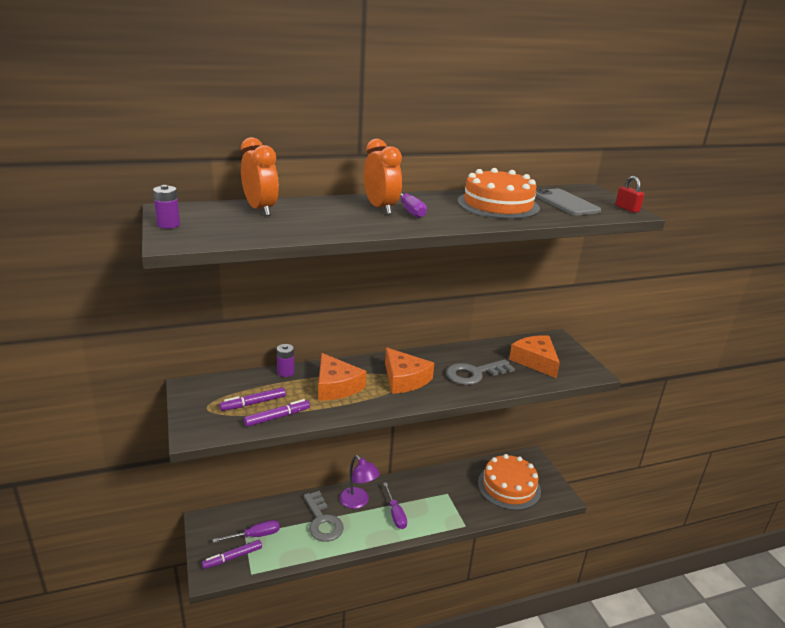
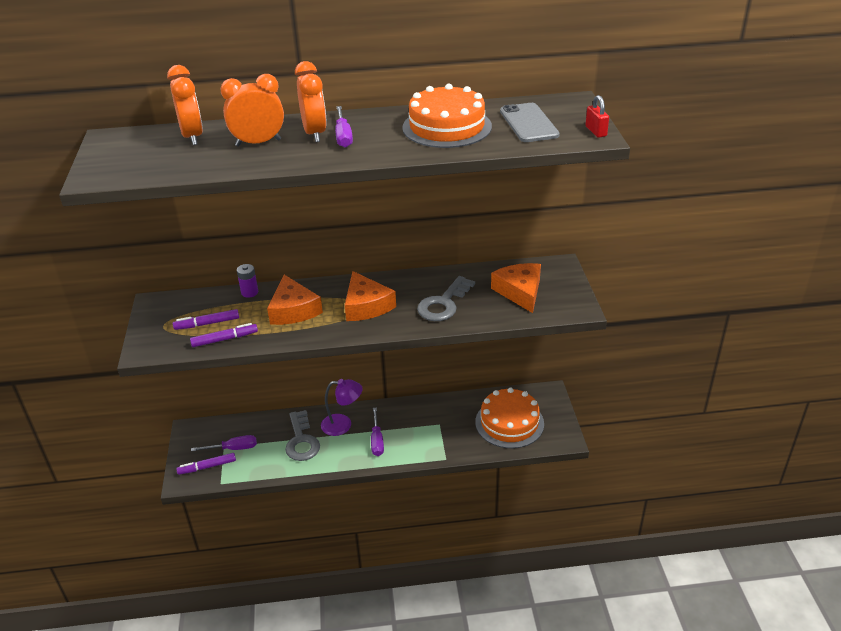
camera: 15 degrees right, 10 degrees up
(168, 225) = (97, 157): purple battery -> none
(331, 214) = (258, 143): none -> orange clock
(358, 502) = (343, 425): purple lamp -> purple lamp turned 60 degrees counterclockwise
(474, 374) = (444, 303): grey key -> grey key turned 45 degrees counterclockwise

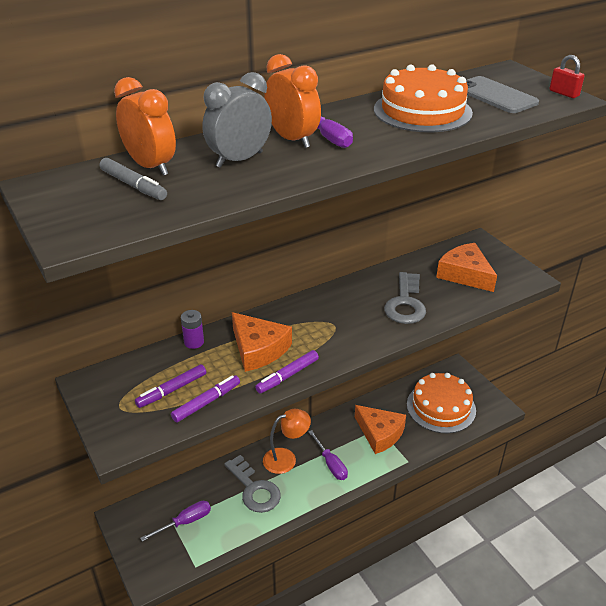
camera: 25 degrees left, 0 degrees up
(167, 149) = (133, 185): none -> grey marker
(207, 467) = (168, 553): purple marker -> purple marker (287, 376)
(258, 143) = (239, 160): orange clock -> grey clock
(343, 425) = (286, 458): purple lamp -> orange lamp
(366, 306) = (331, 325): orange cheese -> orange cheese (379, 433)

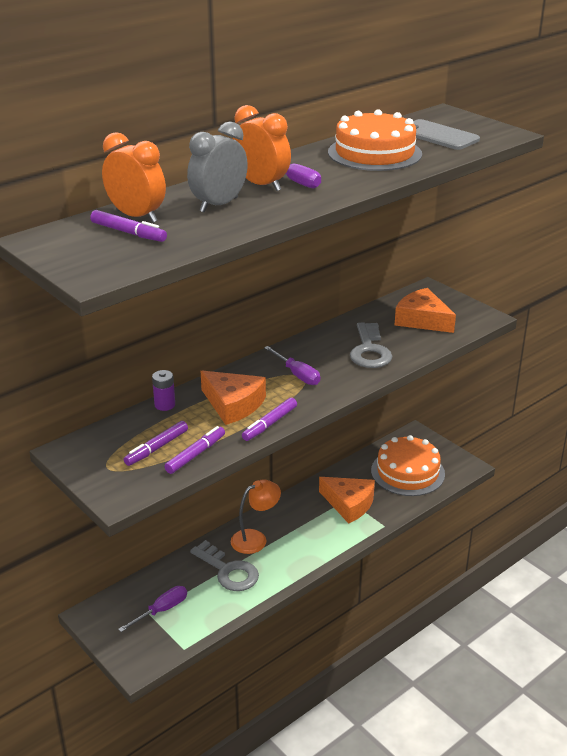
camera: 10 degrees left, 5 degrees down
(133, 185) = (128, 233): grey marker -> purple marker
(331, 464) = (304, 538): purple screwdriver -> purple screwdriver (297, 374)
(564, 93) = (500, 130): red padlock -> none

